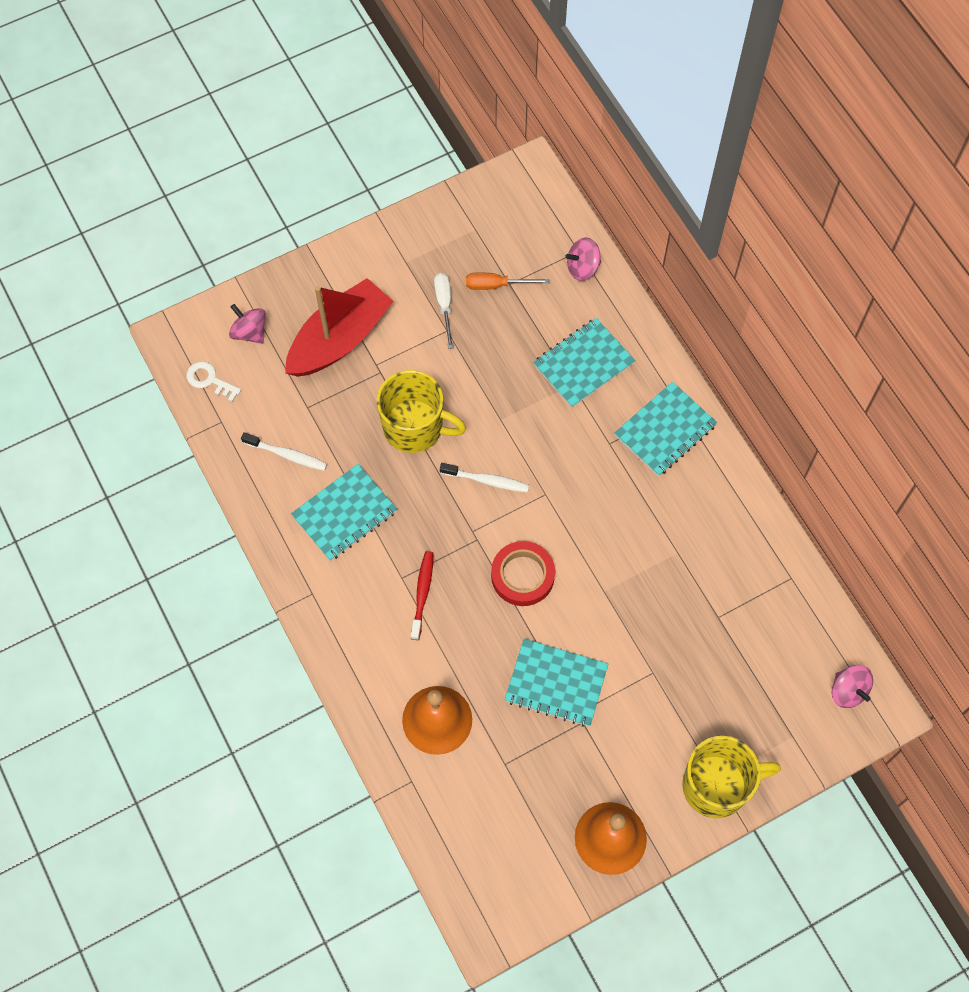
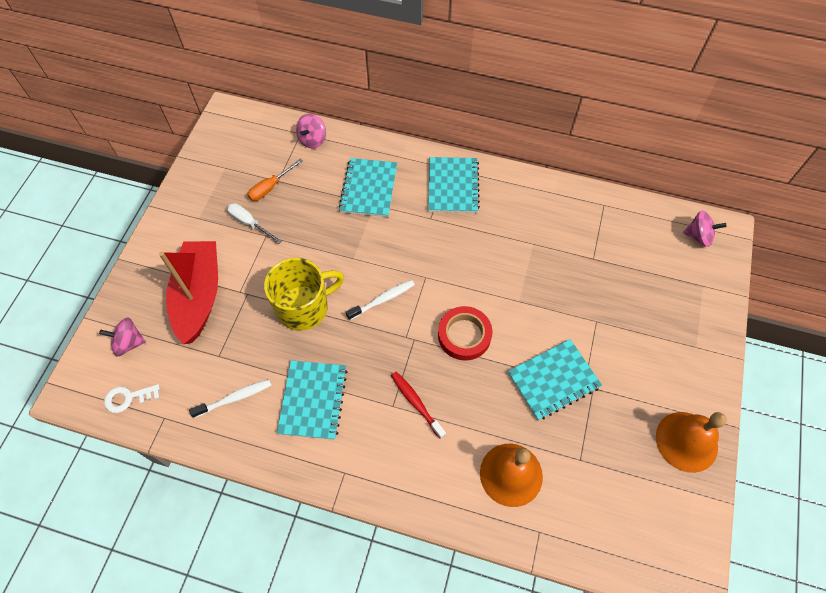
camera: 45 degrees left, 5 degrees down
(717, 785) = (701, 350): yellow mug -> none

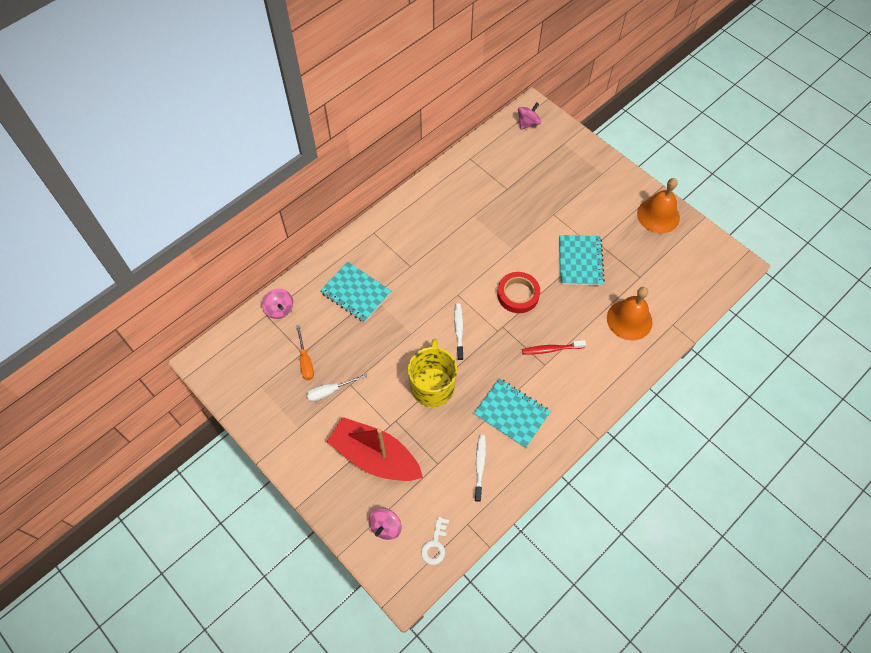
camera: 60 degrees left, 0 degrees up
(453, 186) = (392, 237): turquoise notebook -> none

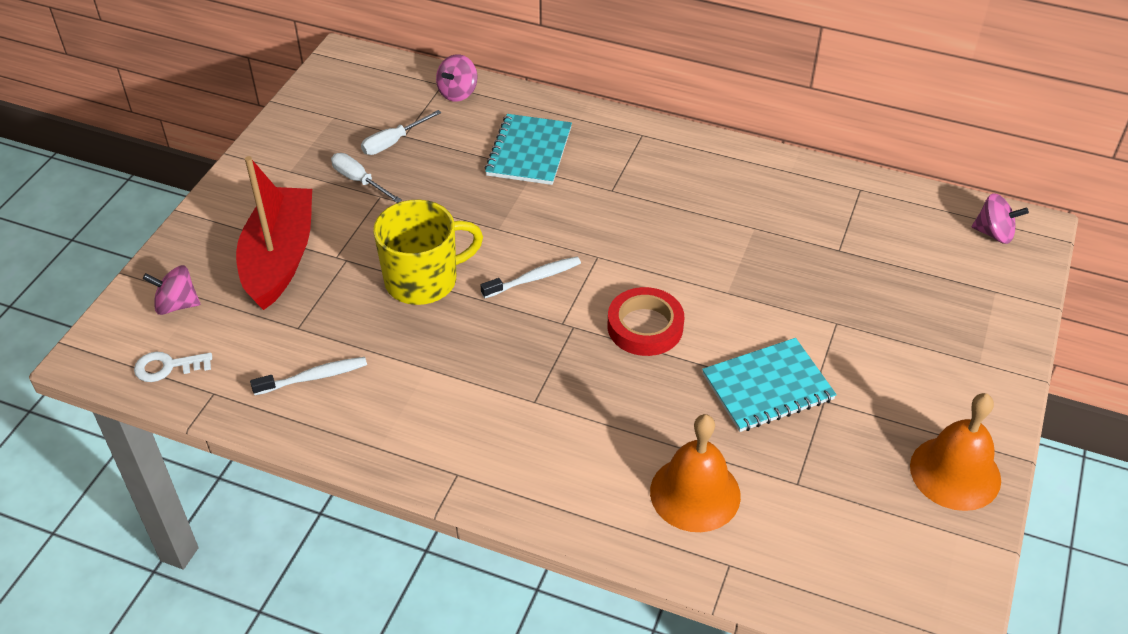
camera: 65 degrees right, 15 degrees down
(305, 361) = (393, 142): orange screwdriver -> white screwdriver
(512, 413) = (423, 387): turquoise notebook -> none
(551, 349) = (568, 400): red toothbrush -> none

